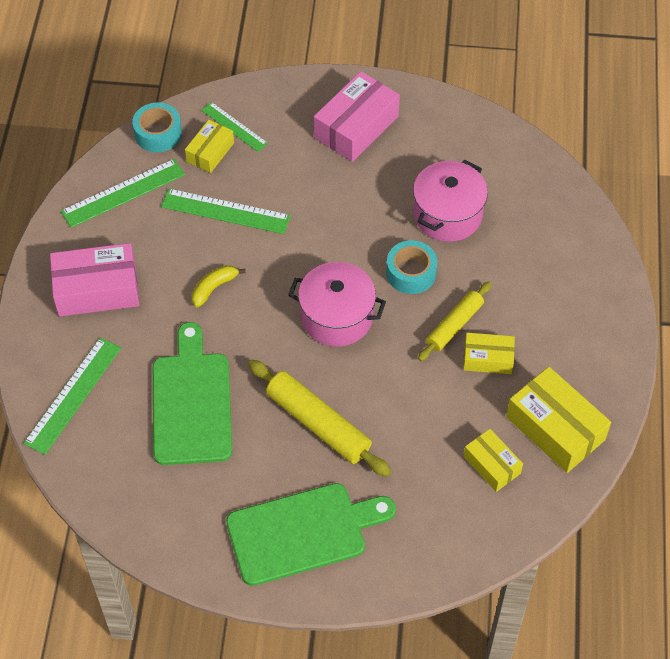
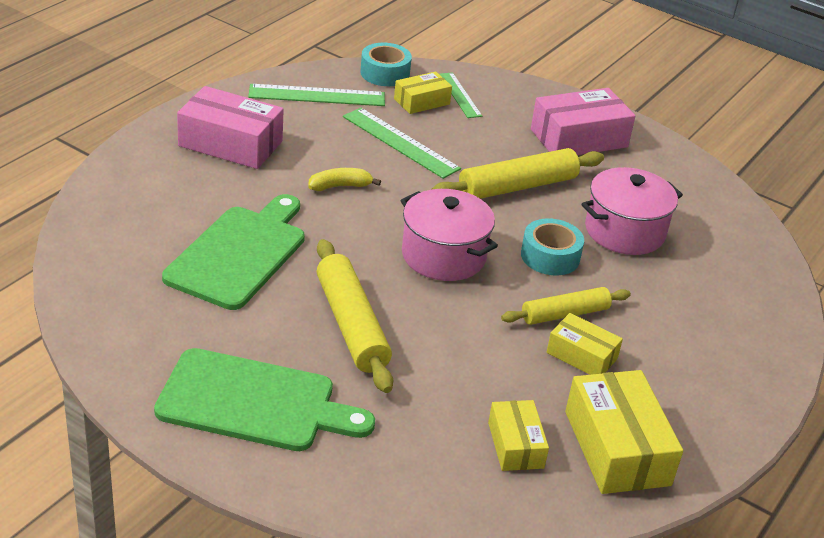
camera: 25 degrees right, 20 degrees down
(73, 395) = (135, 200): green ruler -> none
(343, 210) = (517, 186): none -> yellow rolling pin

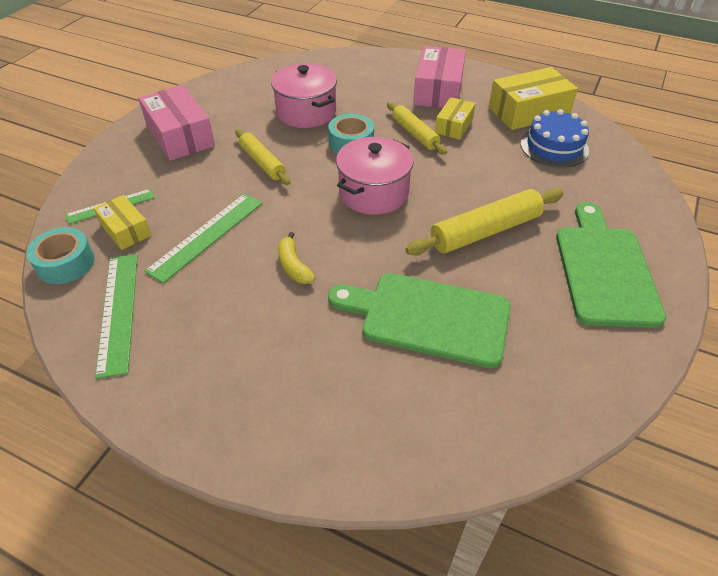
camera: 95 degrees left, 10 degrees up
(230, 143) = (235, 368): pink box -> pink box (438, 90)
(515, 445) = (554, 147): yellow box -> blue cake
(517, 186) = (262, 162): yellow rolling pin -> yellow rolling pin, size x0.65

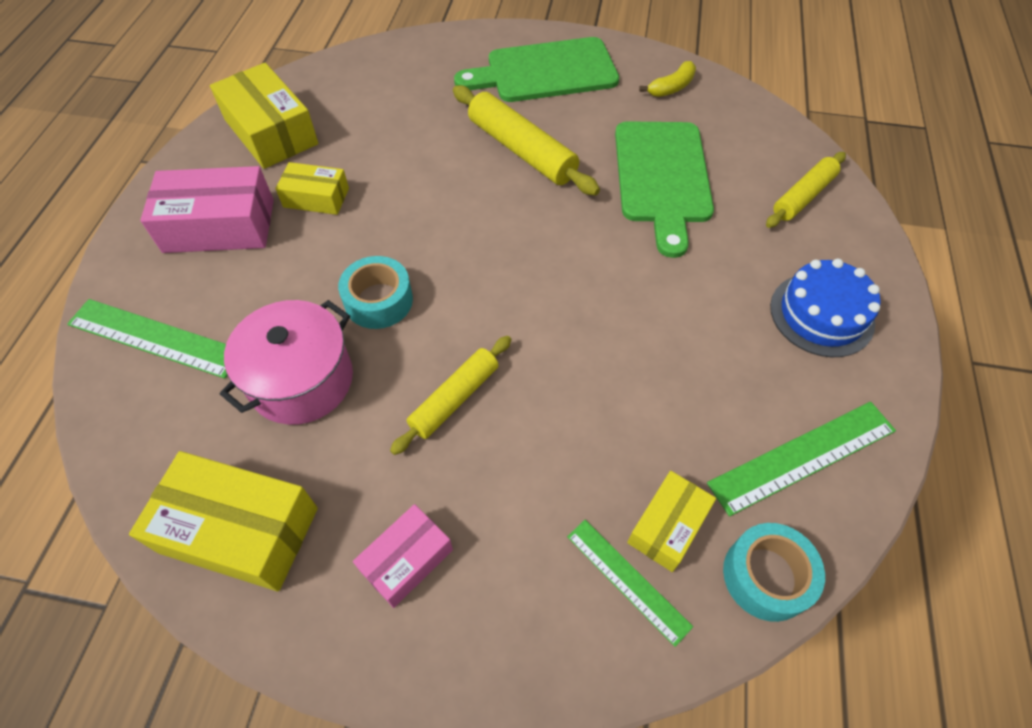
camera: 105 degrees left, 10 degrees up
(180, 135) = (406, 560): pink box -> pink box, size x0.58
(206, 236) = (635, 411): green ruler -> green ruler (155, 338)
(231, 91) = (239, 530): none -> yellow box
(293, 266) = (645, 300): yellow banana -> yellow banana (671, 87)
(373, 193) = (486, 253): pink pot -> none
(414, 134) = (343, 235): yellow rolling pin -> yellow rolling pin (803, 196)
(554, 147) = (349, 107): blue cake -> blue cake (821, 314)

